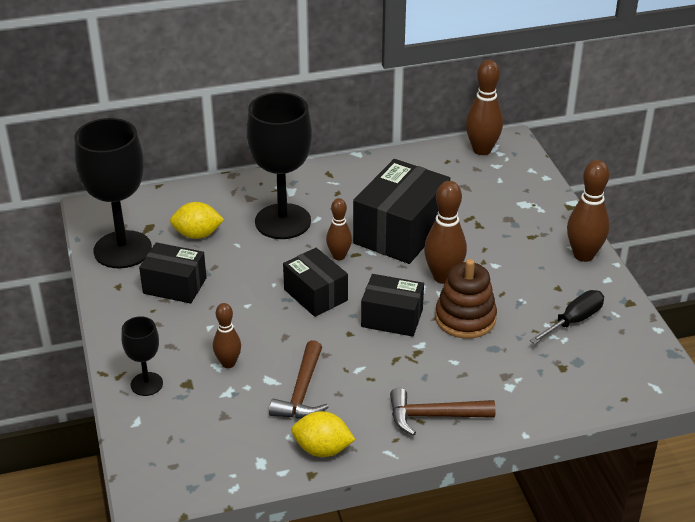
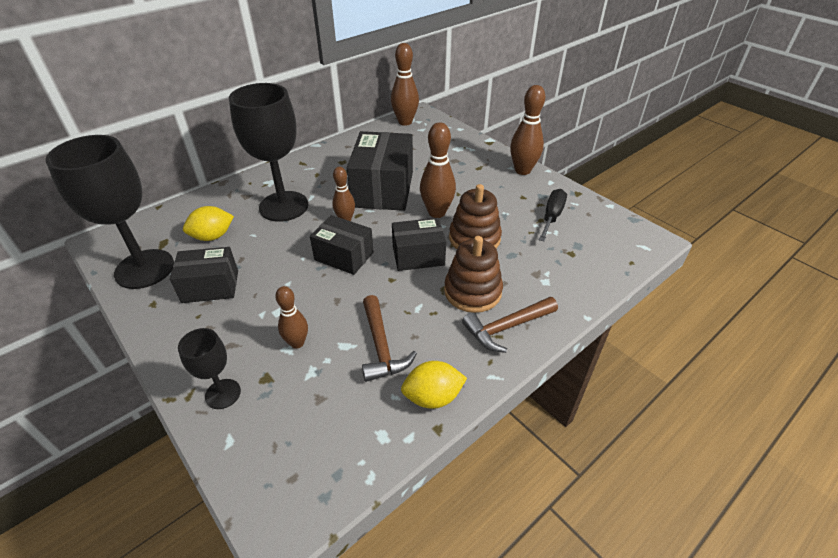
camera: 25 degrees left, 5 degrees up
(424, 372) = (472, 292): none -> brown stacking toy

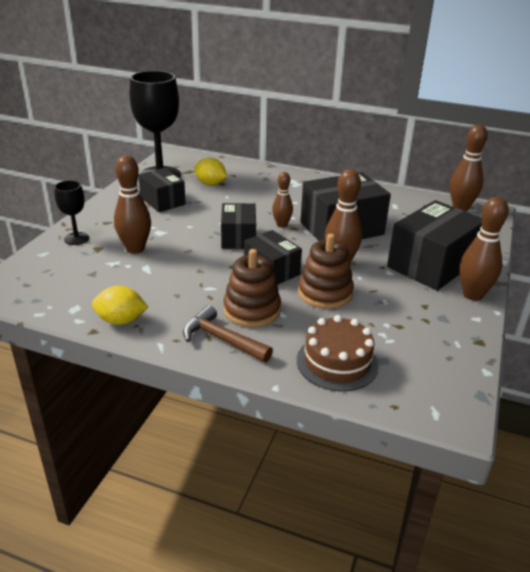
camera: 60 degrees right, 10 degrees down
(284, 206) = (270, 196): black goblet -> none
(297, 343) = (135, 249): brown bowling pin -> brown bowling pin, size x1.61
(381, 347) = (155, 283): brown hammer -> none
(433, 397) = (121, 320): yellow lemon -> yellow lemon turned 45 degrees counterclockwise
(472, 170) = (431, 264): none -> black box
(552, 216) = (413, 332): black screwdriver -> none
(570, 270) = (337, 362): none -> brown cake

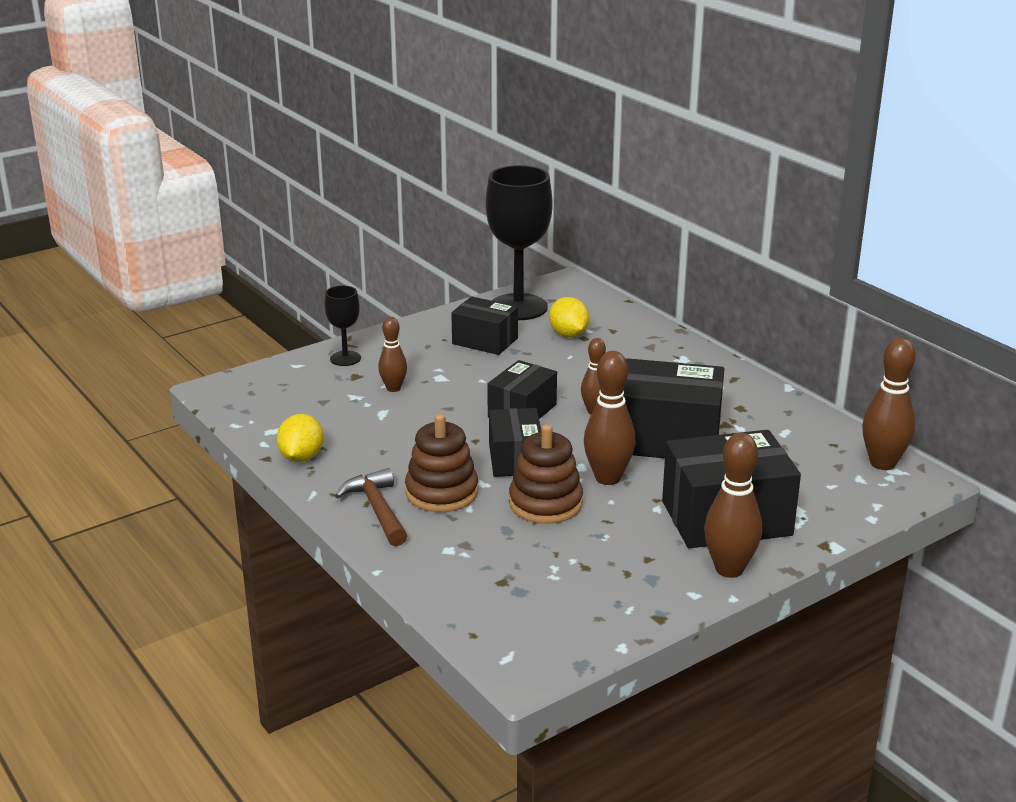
camera: 35 degrees right, 5 degrees down
(121, 320) = (301, 457): yellow lemon -> yellow lemon turned 60 degrees clockwise
(135, 249) = (393, 388): brown bowling pin -> brown bowling pin, size x0.62
(162, 201) = (485, 341): black box -> black box turned 60 degrees counterclockwise
(337, 362) = (467, 574): brown cake -> none

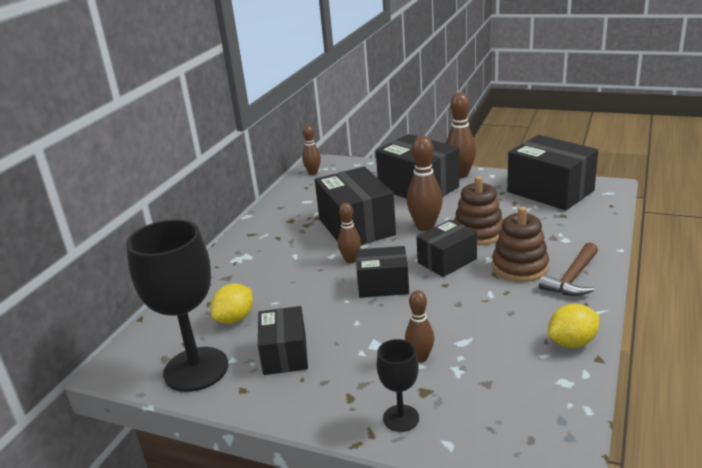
camera: 120 degrees left, 0 degrees up
(577, 612) = (550, 191): none -> black box
(882, 463) = (313, 173): brown bowling pin -> brown bowling pin, size x0.62

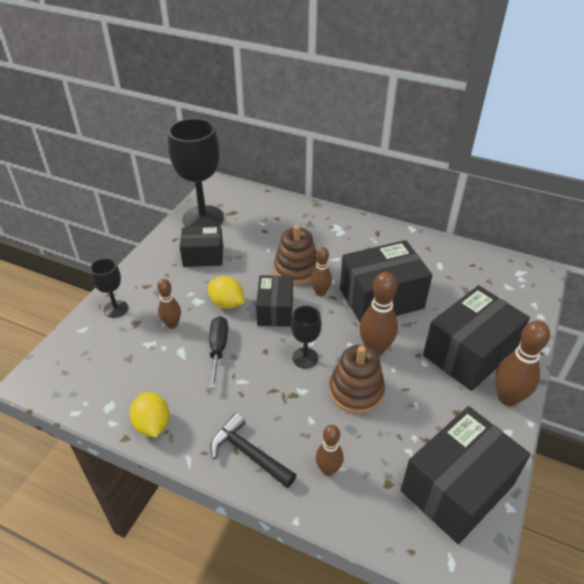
camera: 90 degrees right, 15 degrees up
(235, 319) = (253, 231): yellow lemon -> yellow lemon (227, 303)
(313, 173) = (508, 269): brown bowling pin -> brown bowling pin (328, 469)
(447, 261) = (305, 358): black box -> black goblet
(451, 315) = (218, 349): none -> black screwdriver
(520, 267) = (281, 413): brown stacking toy -> brown stacking toy (296, 269)
(572, 279) = (248, 453): brown hammer -> black hammer

